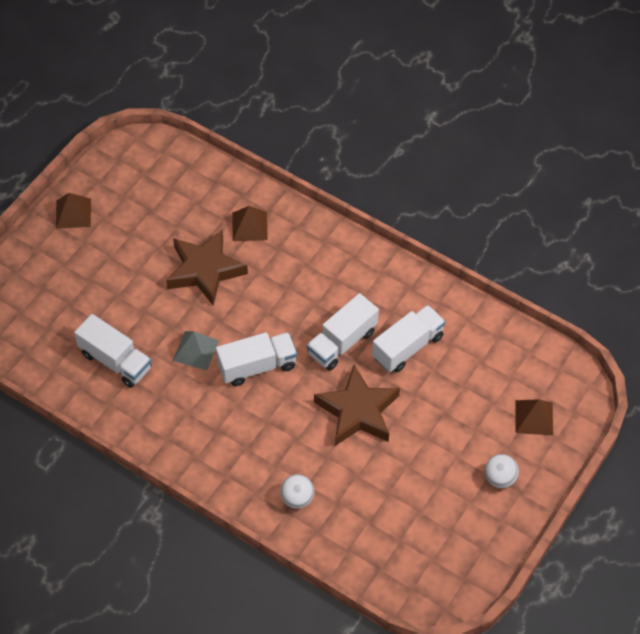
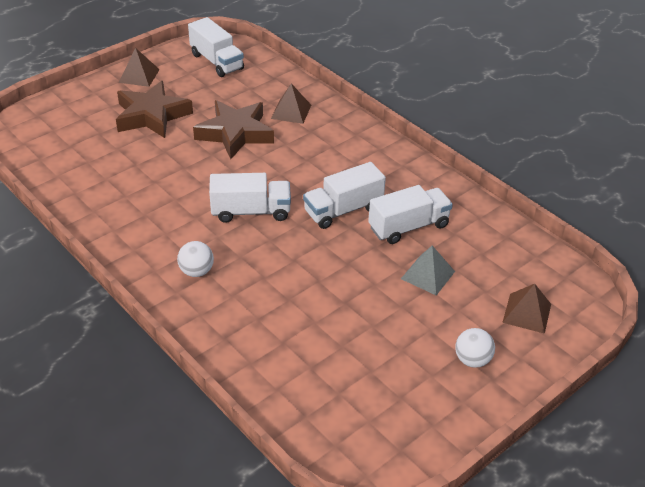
camera: 15 degrees right, 15 degrees down
(115, 361) = (118, 181): white truck -> white truck (217, 62)
(196, 350) = (197, 188): grey pyramid -> grey pyramid (428, 275)
(297, 498) = (242, 328): white ball -> white ball (196, 271)
(358, 411) = (337, 268): brown star -> brown star (152, 115)

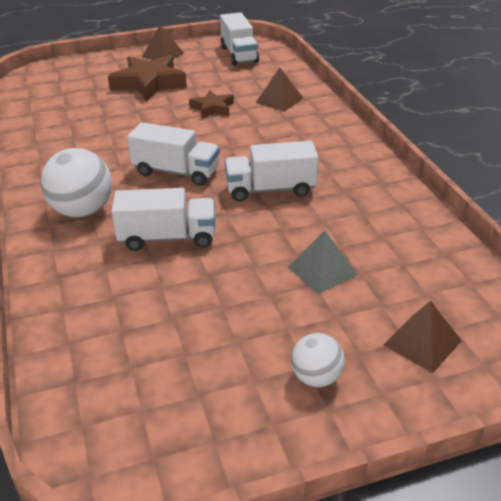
camera: 25 degrees right, 5 degrees down
(196, 271) = (82, 211): white ball -> white ball, size x1.74
(235, 133) = (212, 108): brown star -> brown star, size x0.55
(408, 227) = (332, 219): white truck -> white truck (168, 238)

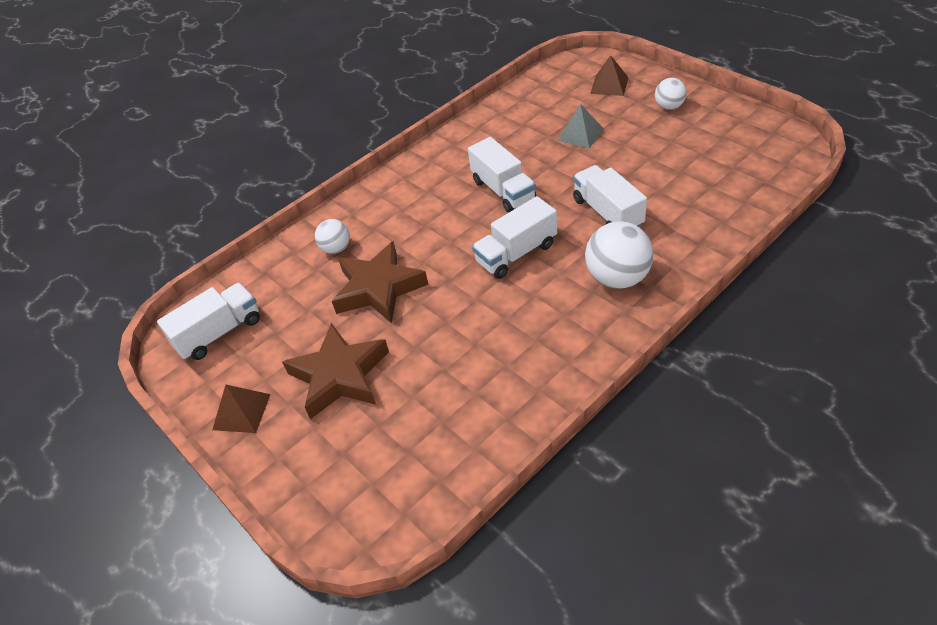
camera: 110 degrees left, 10 degrees up
(176, 172) = (516, 253): white truck -> white truck turned 120 degrees counterclockwise
(212, 108) = (378, 288): brown star -> brown star, size x1.80
(279, 100) = (336, 248): brown pyramid -> white ball

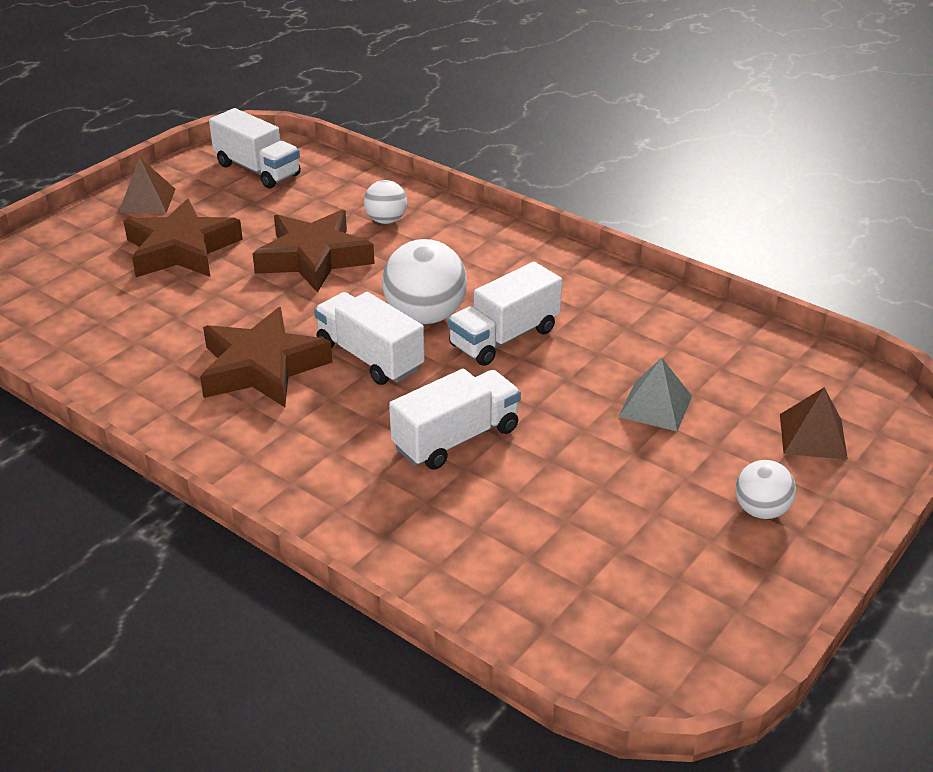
camera: 75 degrees right, 10 degrees down
(521, 310) = (262, 367): none -> brown star
(617, 278) = (313, 450): white ball -> white ball (425, 316)

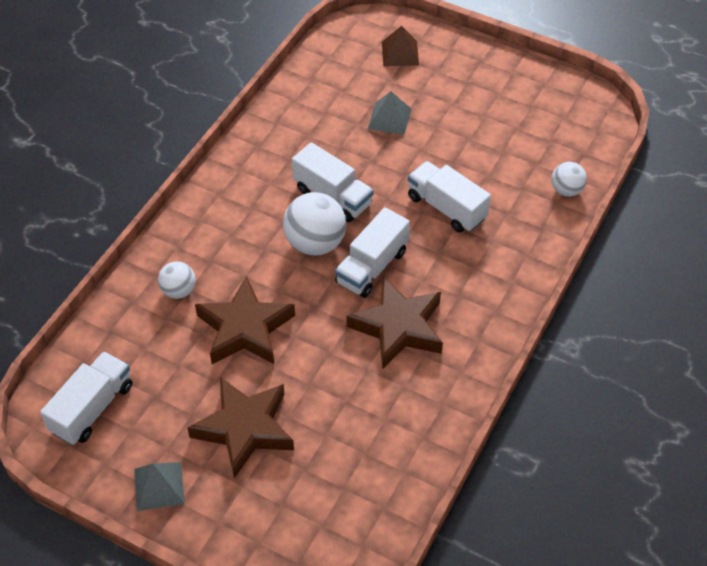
camera: 100 degrees left, 15 degrees up
(147, 200) = (159, 486): brown pyramid -> grey pyramid
(761, 510) = (469, 75): white ball -> white ball (566, 190)

